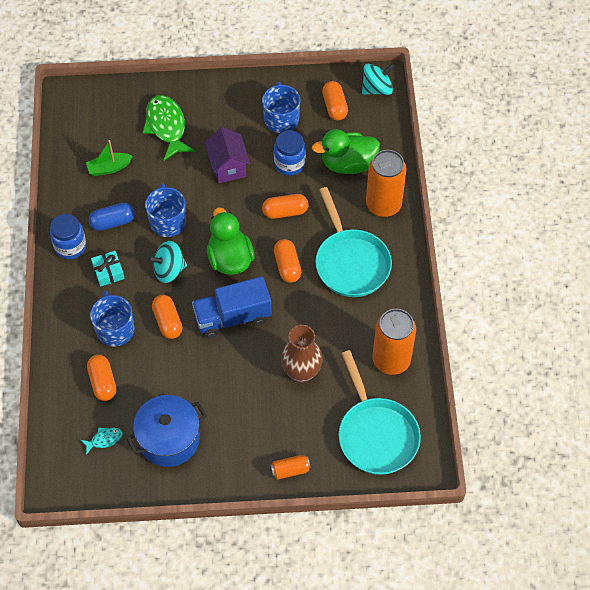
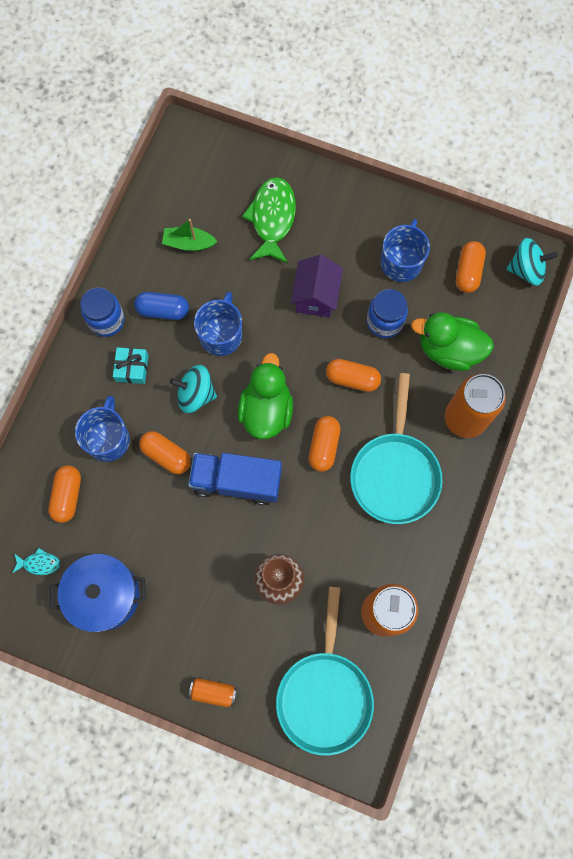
camera: 25 degrees right, 15 degrees up
(167, 321) = (166, 455): orange capsule -> orange capsule turned 60 degrees counterclockwise

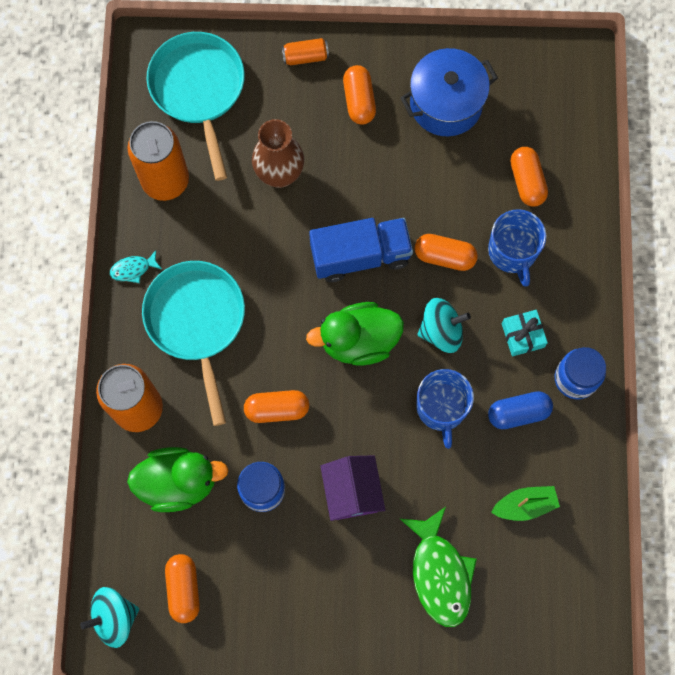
camera: 160 degrees right, 0 degrees up
(39, 563) = (523, 110): turquoise fish -> turquoise fish (133, 269)
(266, 410) = (358, 341): green duck -> green duck turned 90 degrees clockwise
(324, 446) = (282, 324): orange capsule -> orange capsule (359, 100)
(401, 262) = (267, 573): blue mug -> none

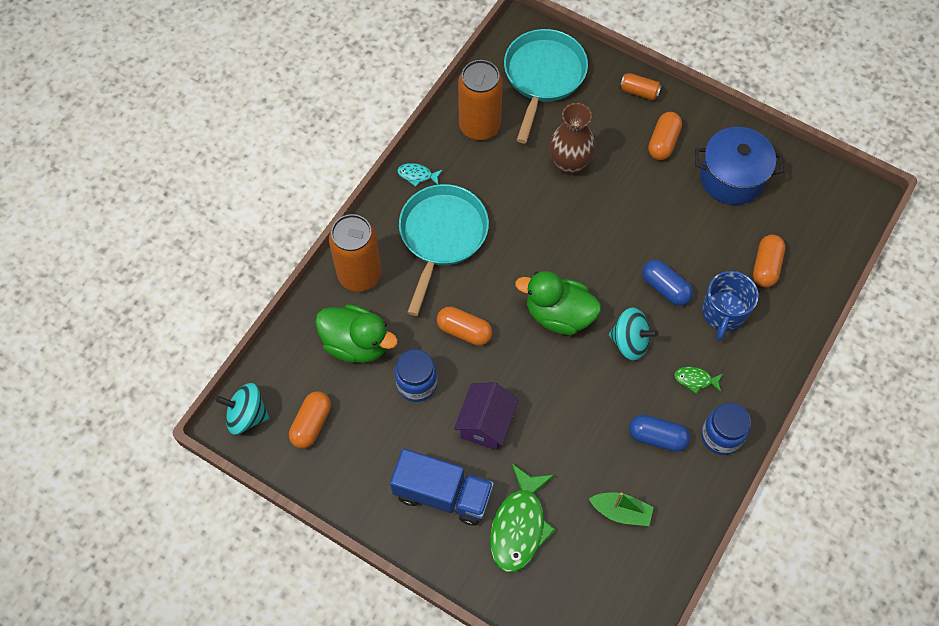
camera: 30 degrees right, 10 degrees down
(360, 255) = (597, 253): blue truck -> blue truck (443, 494)
(441, 408) = (596, 399): blue mug -> none
(444, 256) = (665, 288): orange capsule -> blue capsule
(522, 335) = (695, 380): turquoise gift -> green fish

